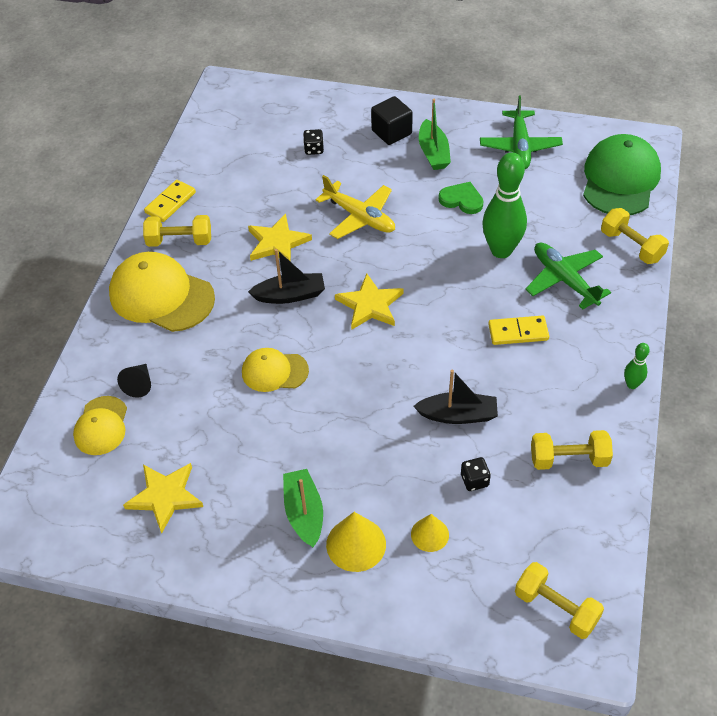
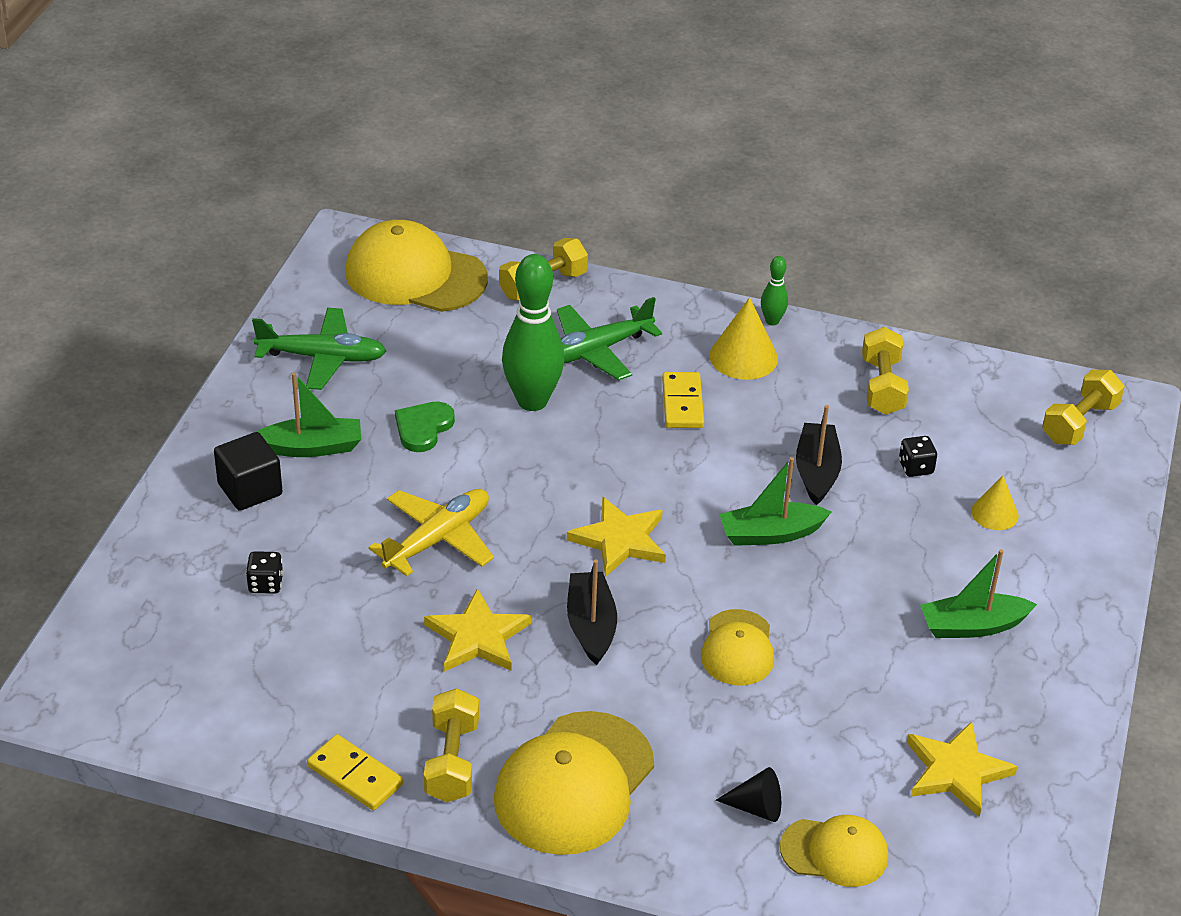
camera: 90 degrees left, 10 degrees down
(356, 544) = (1014, 580): yellow cone -> yellow cone (743, 357)
(387, 388) = (771, 534): none -> green boat
(620, 179) = (415, 275): green cap -> yellow cap

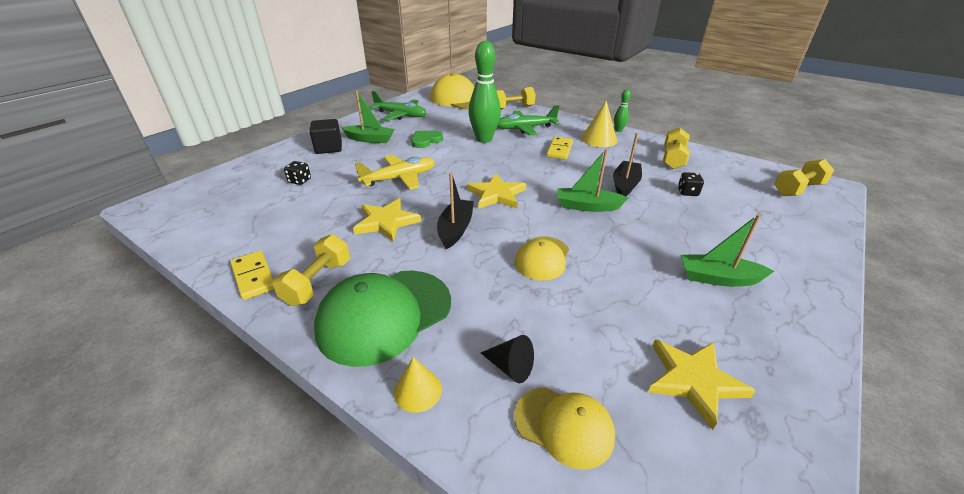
camera: 20 degrees right, 5 degrees down
(574, 784) = (384, 315): yellow cap -> green cap
(994, 513) = (739, 221): yellow cone -> yellow cone (418, 390)

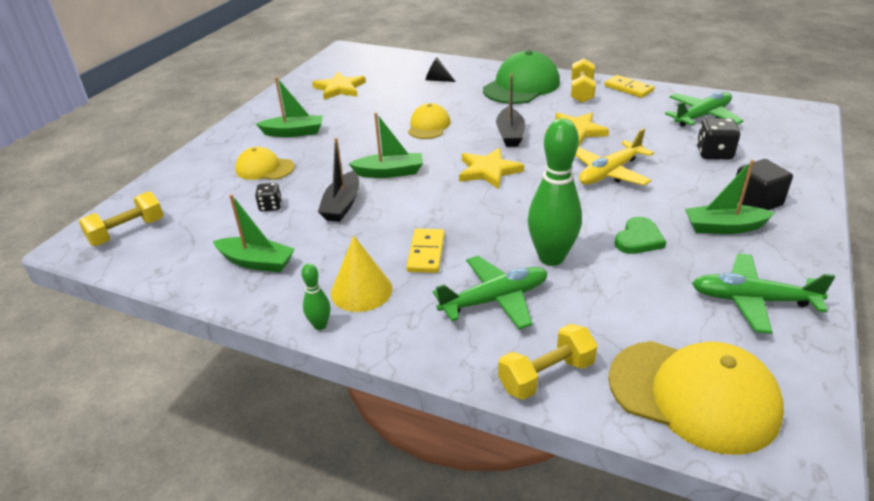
camera: 170 degrees right, 0 degrees up
(245, 218) = (702, 116): none -> green plane
(300, 181) = (714, 153): black dice -> black dice, size x1.60
(418, 390) = (481, 68): yellow cone -> none
(564, 426) = (407, 70): yellow cap -> yellow cap (264, 168)
(673, 159) = (256, 262): yellow dumbbell -> green boat

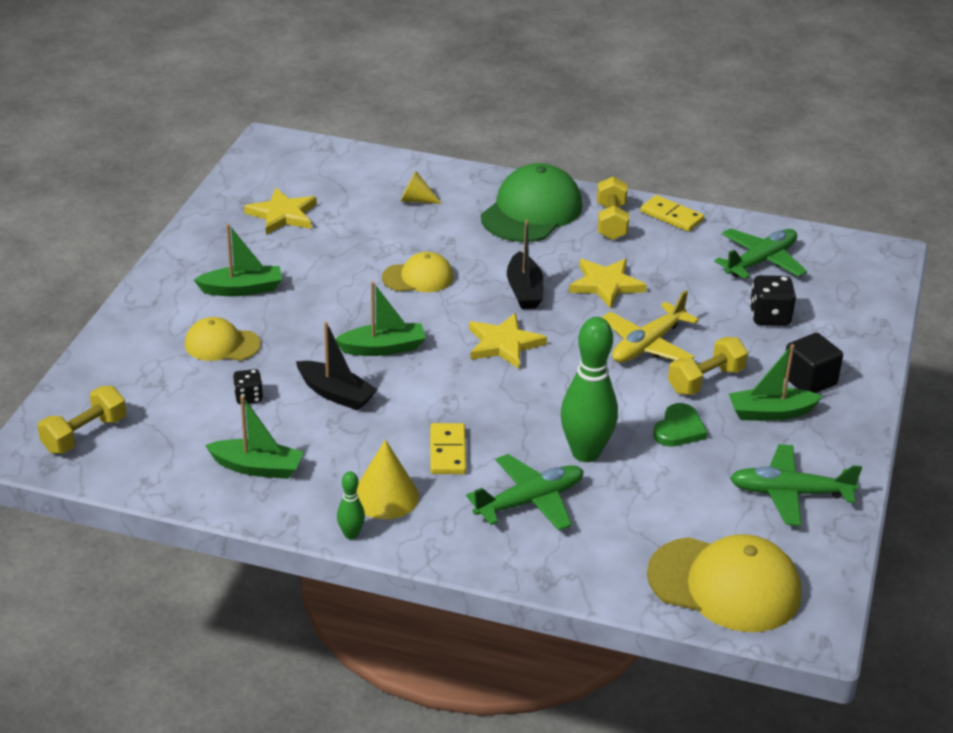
camera: 10 degrees left, 0 degrees up
(342, 205) = (336, 394): black boat -> black boat turned 60 degrees counterclockwise
(428, 126) = (418, 277): yellow cap -> yellow cap turned 75 degrees clockwise
(437, 80) = (416, 200): black cone -> yellow cone
(546, 375) = (588, 574): yellow dumbbell -> yellow dumbbell (705, 380)

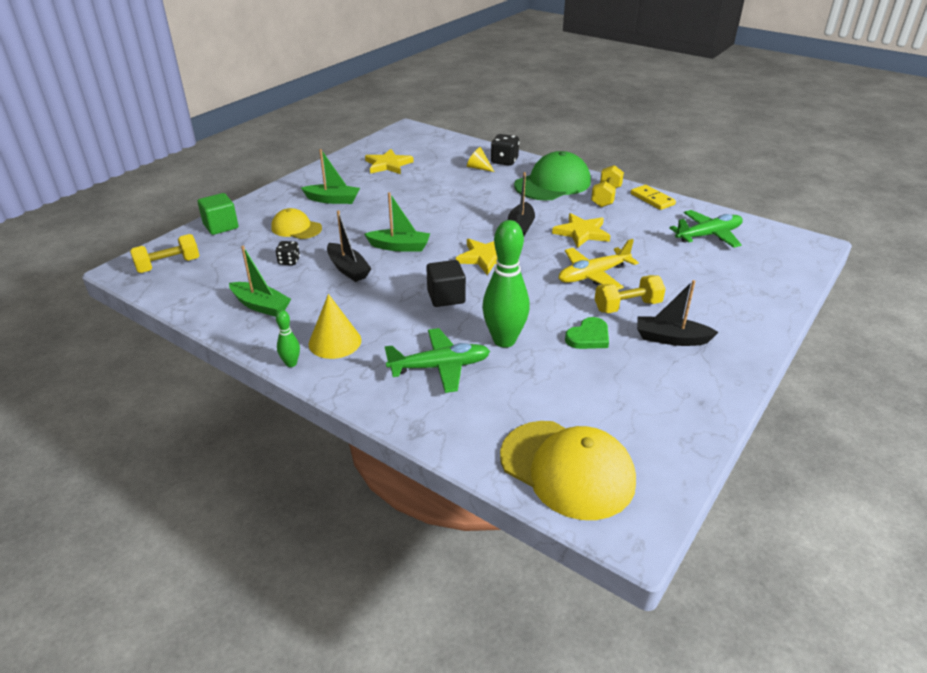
camera: 20 degrees right, 0 degrees up
(110, 361) = (221, 226): none -> green cube
(418, 277) = (451, 210): yellow cap -> none
(448, 451) = (400, 320): yellow domino -> none
(769, 316) = (700, 271): black dice -> black dice (504, 161)
(771, 413) = (671, 339): green boat -> black boat
(789, 493) = (660, 404): green plane -> none
(809, 380) = (714, 321): black cube -> black cube (446, 297)

